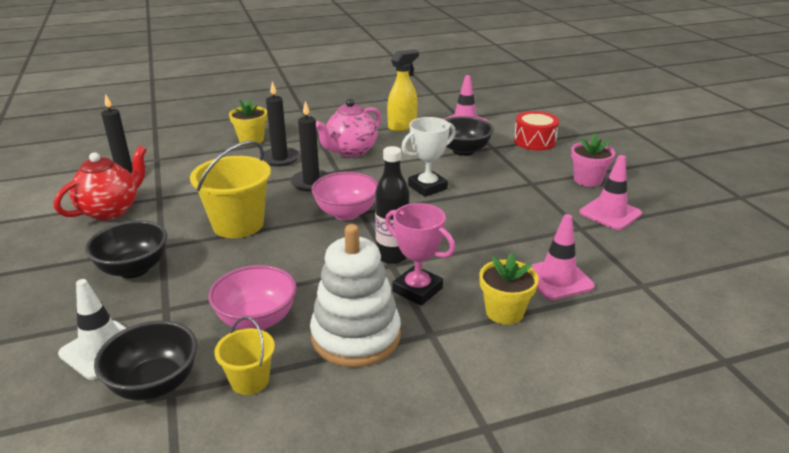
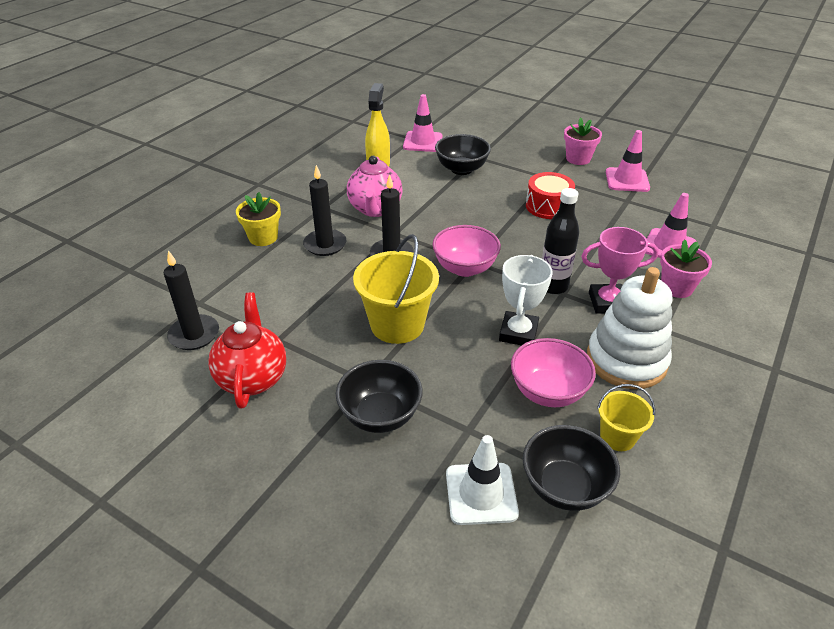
camera: 40 degrees left, 10 degrees up
(427, 187) = (486, 215): white trophy -> white trophy (518, 333)
(504, 312) = (676, 287): yellow flower pot -> pink flower pot
(534, 141) = (498, 139): red drum -> red drum (548, 206)

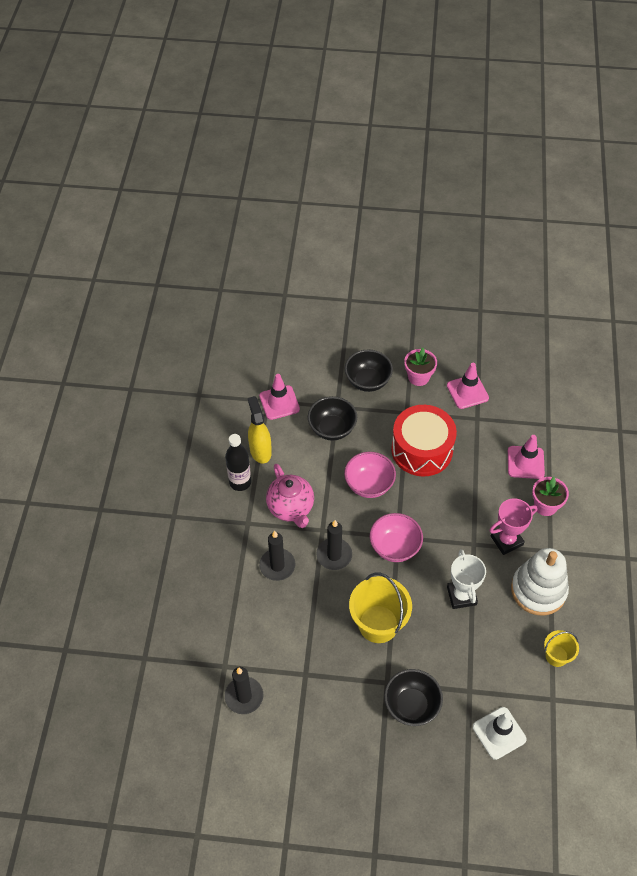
camera: 25 degrees left, 15 degrees up
(253, 378) = (312, 714): red teapot -> none
(263, 237) = (224, 578): yellow flower pot -> none
(548, 206) = (422, 450): red drum -> red drum, size x1.62
(548, 392) = (502, 639): pink bowl -> pink bowl (369, 485)
(553, 286) = (464, 540): black bottle -> black bottle (240, 482)
(564, 487) = (542, 706): black bowl -> black bowl (367, 381)

